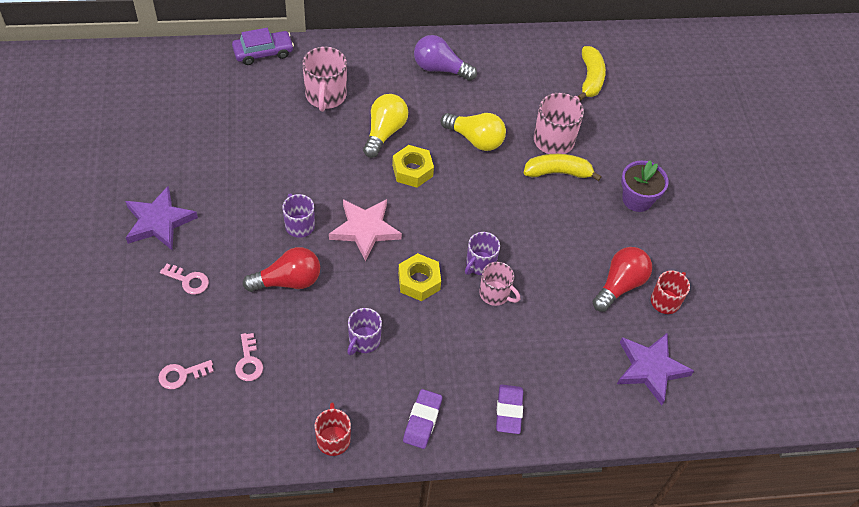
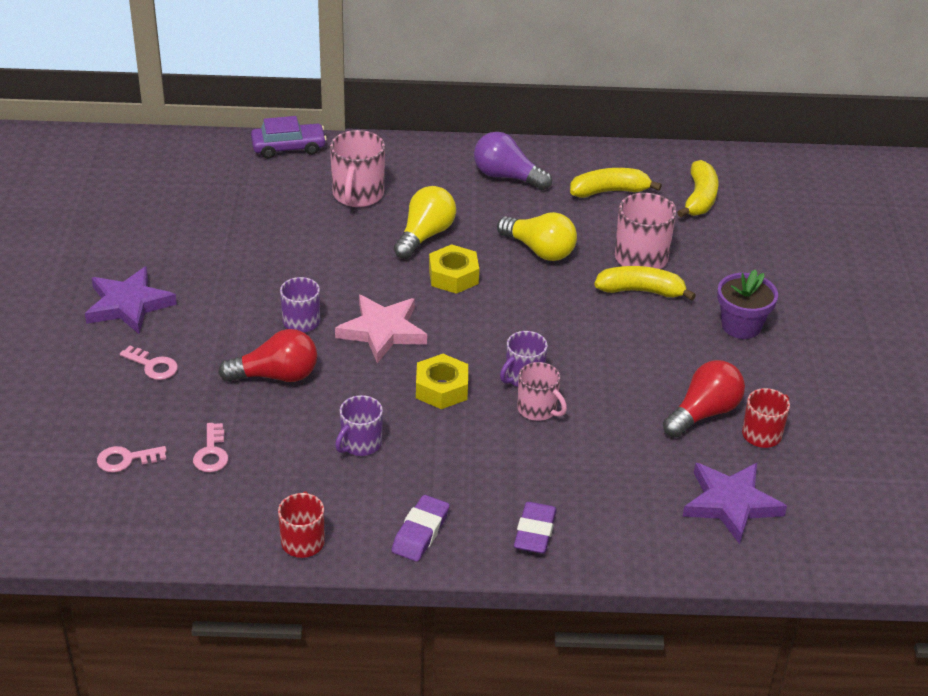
camera: 10 degrees right, 15 degrees down
(521, 77) = (609, 191): none -> yellow banana

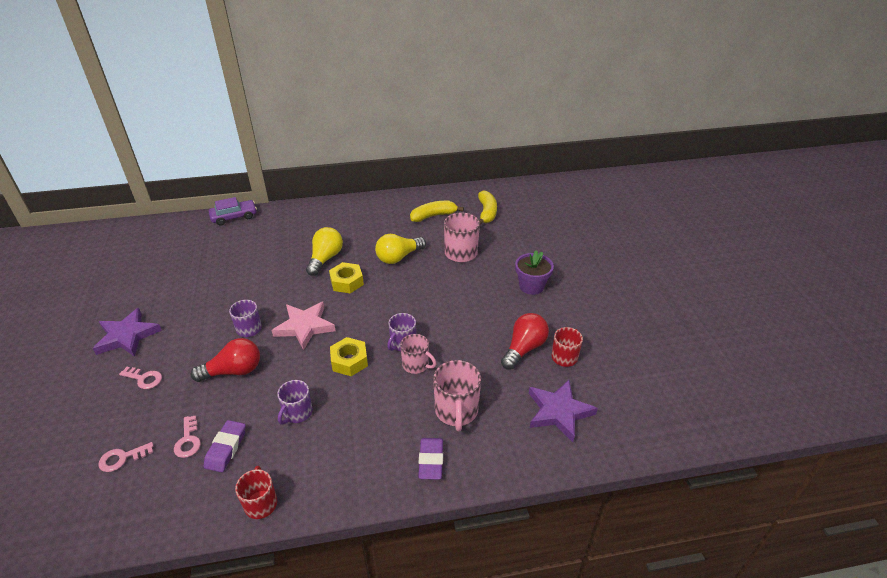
camera: 10 degrees left, 0 degrees up
(357, 195) = (280, 239): pink mug -> pink mug (456, 411)
(420, 532) = (348, 477): purple eraser -> purple eraser (226, 448)
(506, 176) = (370, 216): purple light bulb -> none
(540, 250) = (398, 257): yellow light bulb -> yellow light bulb turned 120 degrees clockwise
(641, 291) = (465, 273): yellow banana -> none

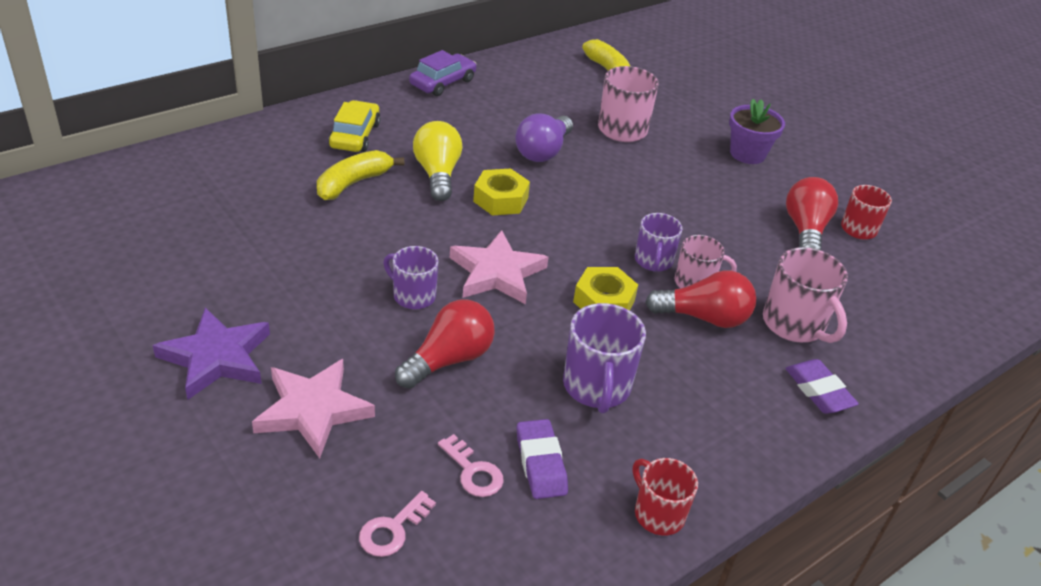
camera: 30 degrees left, 0 degrees up
(144, 379) = (313, 410): pink key -> pink star
(234, 217) = (225, 141): purple car -> purple car (443, 82)
(297, 413) = (596, 387): purple mug -> purple mug, size x1.52
(301, 226) = (355, 135): none -> yellow car
(398, 257) = (543, 151): yellow light bulb -> purple light bulb
(401, 389) = (704, 317): none -> red light bulb
(433, 216) = (540, 87): yellow banana -> yellow banana (353, 183)
(559, 412) = (906, 292): purple star -> none

